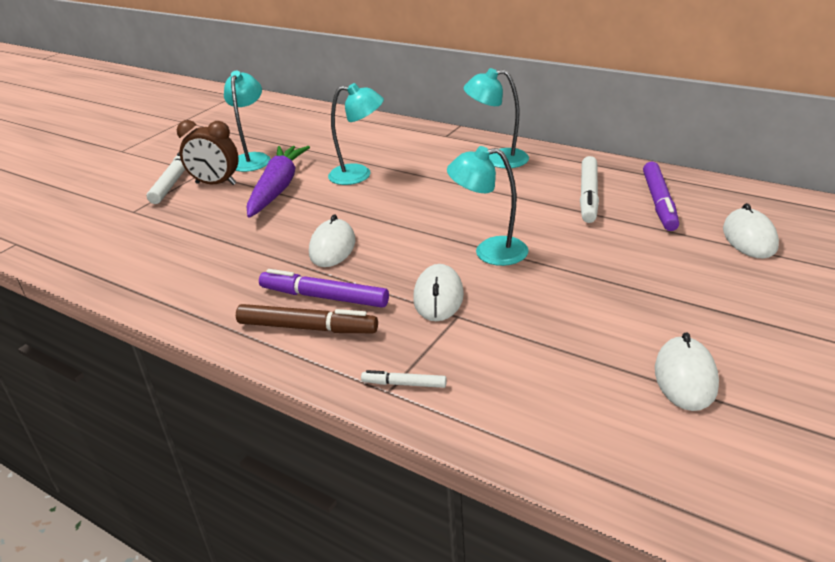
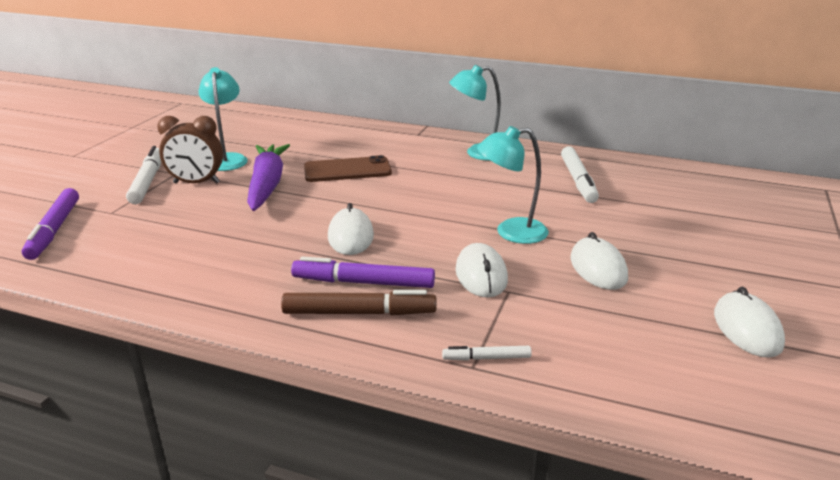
camera: 15 degrees left, 5 degrees down
(359, 175) = (347, 170): turquoise lamp -> brown phone
(659, 202) = (643, 184): purple marker -> purple marker (54, 230)
(749, 238) = (736, 209): white mouse -> white mouse (598, 268)

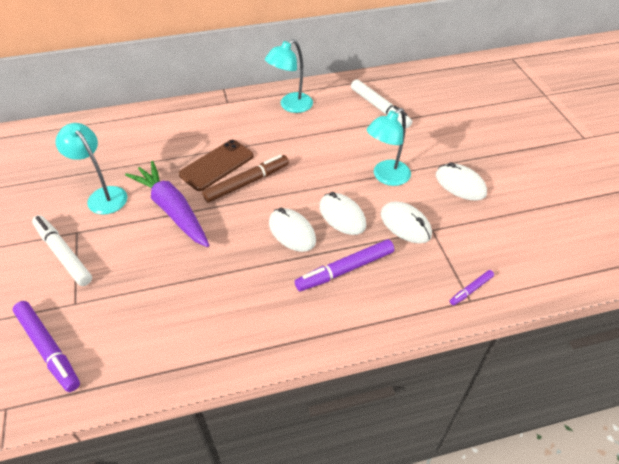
camera: 35 degrees left, 20 degrees up
(196, 183) = (110, 235): brown clock -> none
(359, 313) = (369, 297): brown marker -> brown marker (247, 183)
(486, 358) = (471, 290): white marker -> purple marker
(747, 329) = (564, 194): white mouse -> white mouse (342, 216)

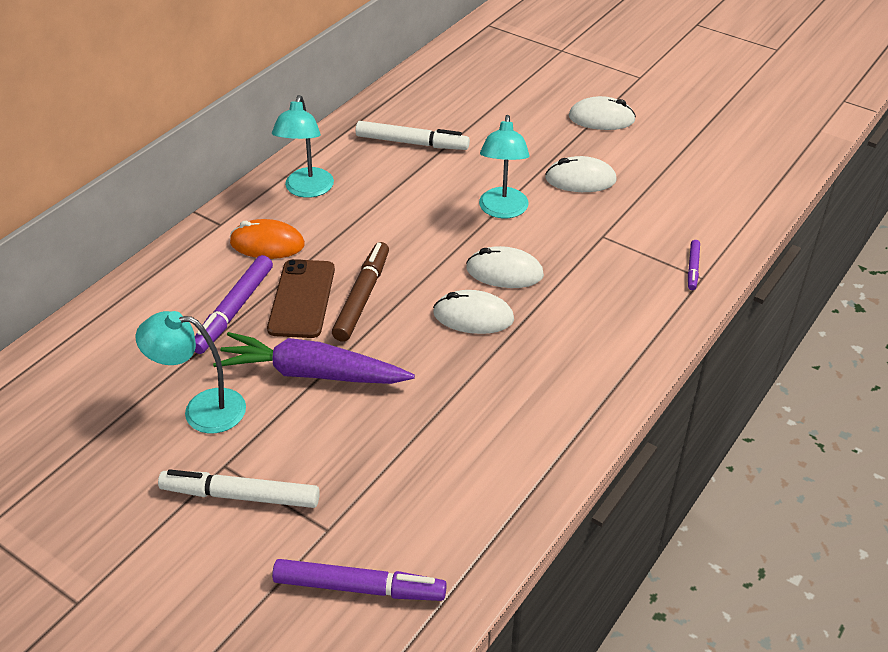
camera: 40 degrees left, 5 degrees down
(236, 125) = (267, 244): none -> orange mouse
(345, 270) = (567, 319): purple marker -> purple marker (234, 310)
(405, 224) = (573, 245): white mouse -> white mouse (601, 119)

